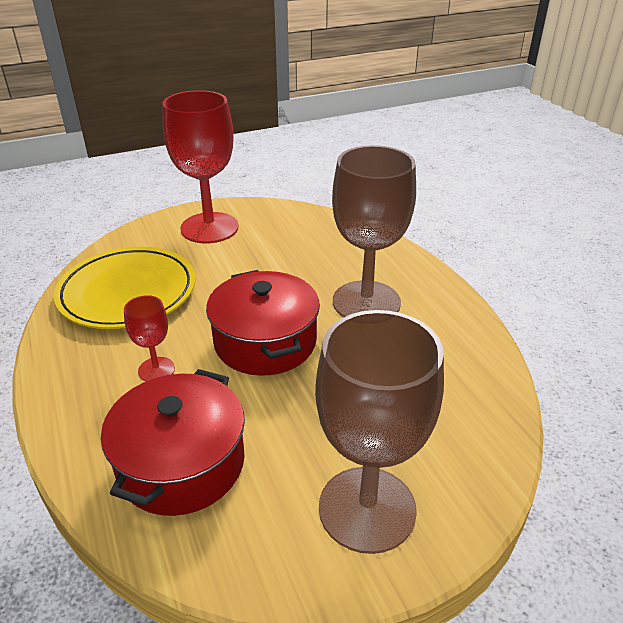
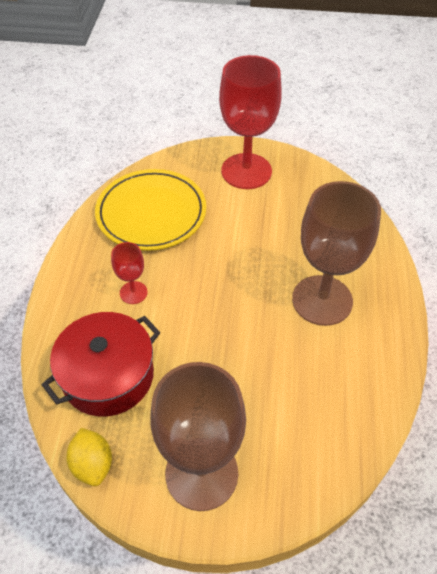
camera: 30 degrees right, 15 degrees up
(227, 567) = (93, 464): none -> yellow lemon
(265, 342) = (220, 303): red pot -> none

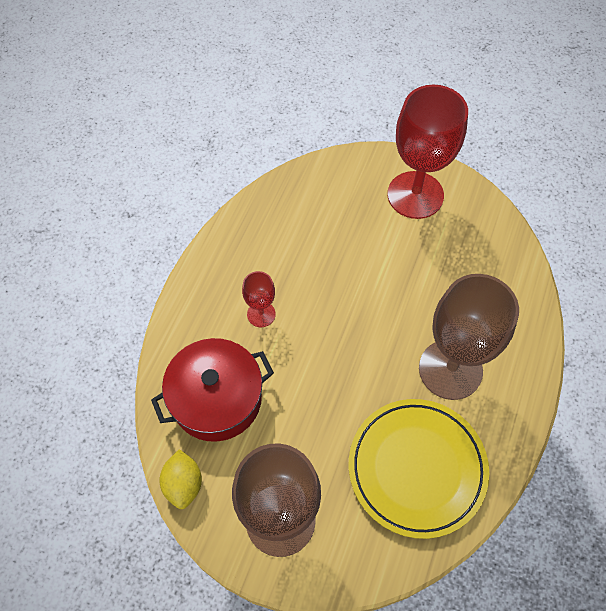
camera: 15 degrees right, 10 degrees up
(151, 213) = (301, 225): yellow plate -> yellow plate (417, 468)

